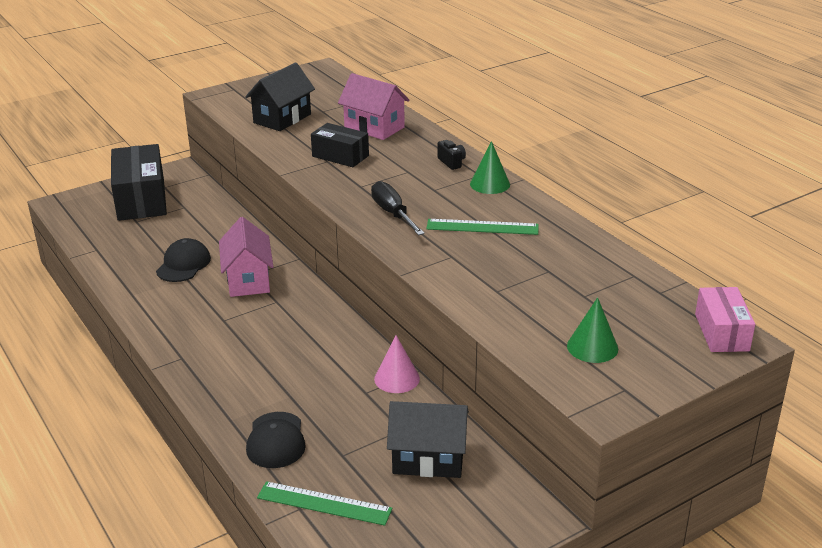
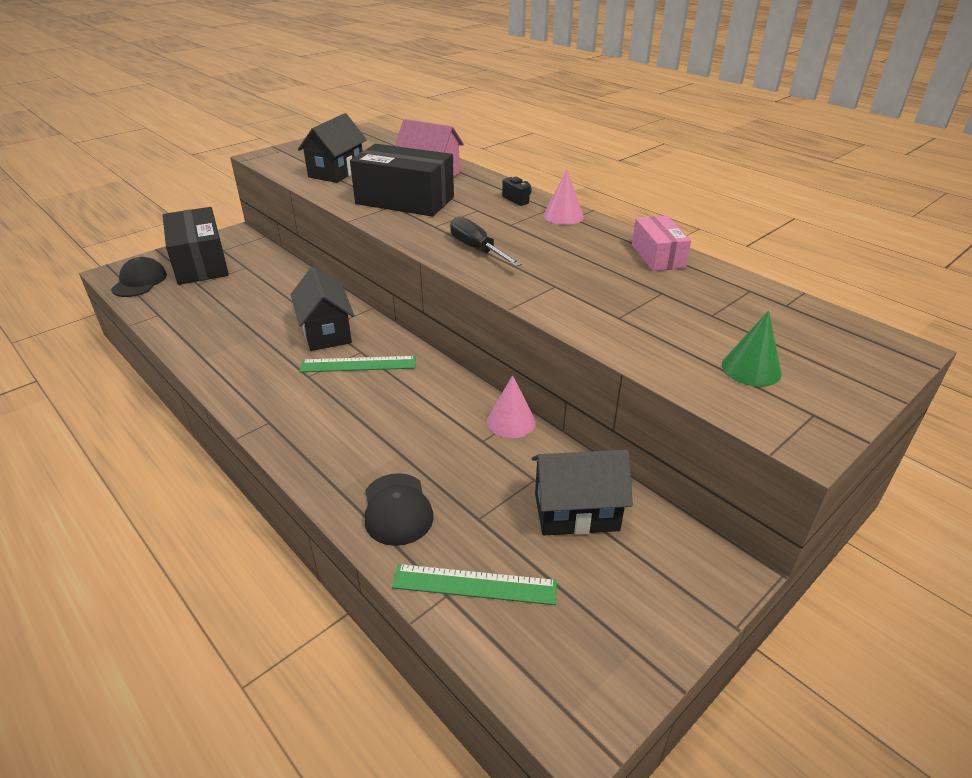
camera: 10 degrees left, 5 degrees up
(183, 264) = (254, 322): black cap -> black cap (139, 281)
(248, 280) = (326, 332): pink house -> black house
(340, 156) = (405, 200): black box -> black box, size x1.72
(482, 227) = (574, 255): green ruler -> green ruler (358, 364)
(490, 184) = (563, 216): green cone -> pink cone
(721, 332) = (873, 340): pink box -> pink box (658, 256)

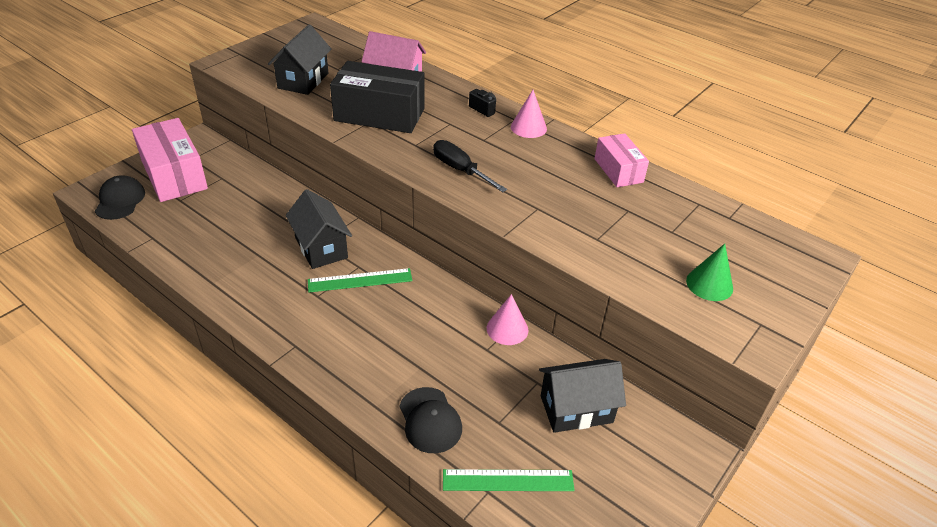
camera: 10 degrees left, 5 degrees up
(200, 263) = (174, 175): black box -> pink box

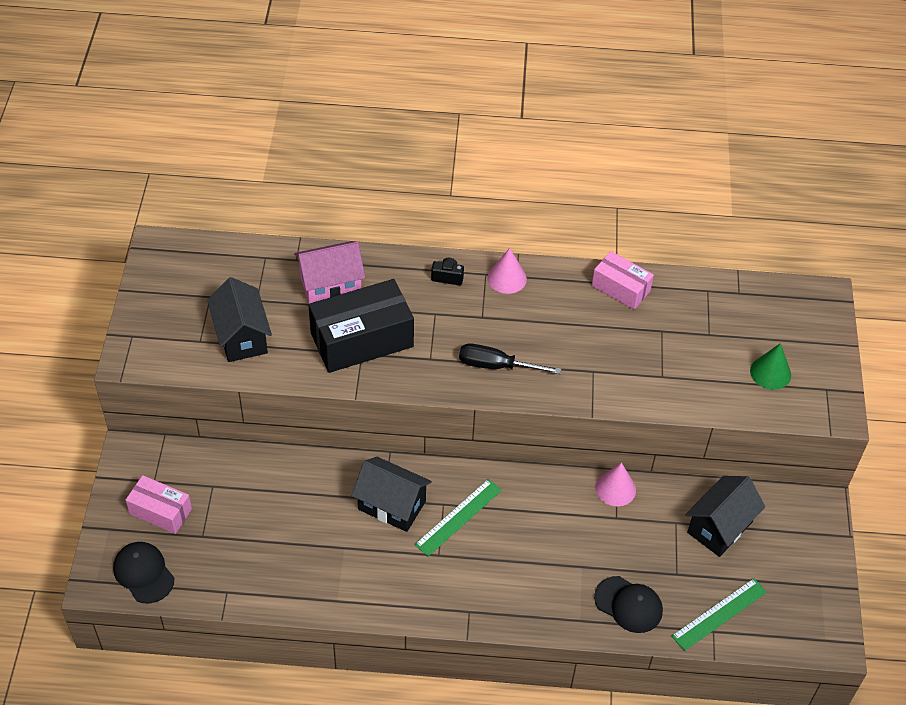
camera: 35 degrees left, 10 degrees up
(174, 175) = (160, 511): pink box -> pink box, size x0.58

